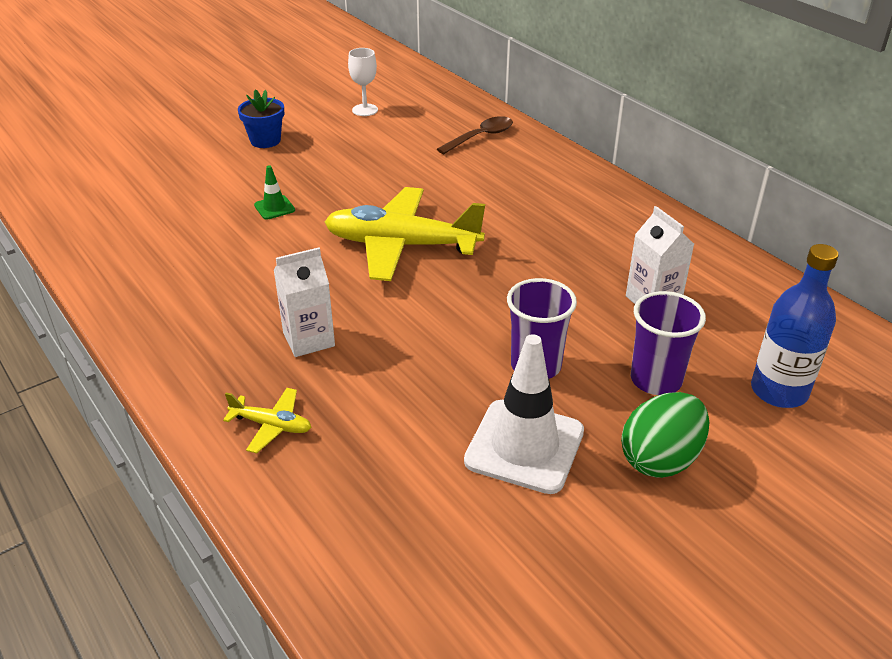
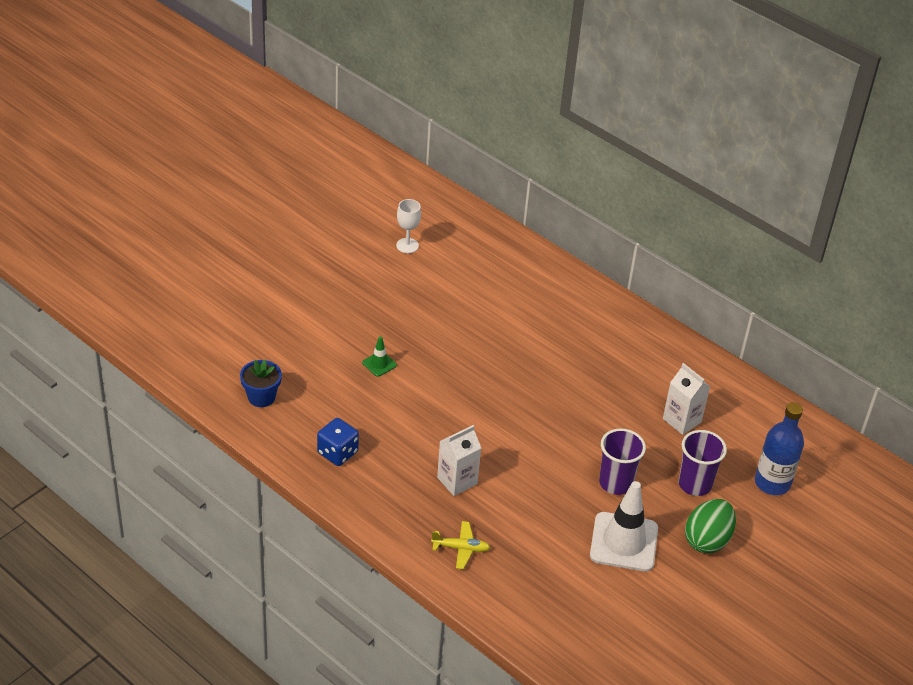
camera: 15 degrees left, 5 degrees up
(168, 291) = (337, 452): none -> blue dice
(265, 140) = (338, 291): blue flower pot -> blue flower pot (261, 397)
(402, 245) = (491, 391): yellow plane -> none
(481, 137) = (515, 269): brown spoon -> none

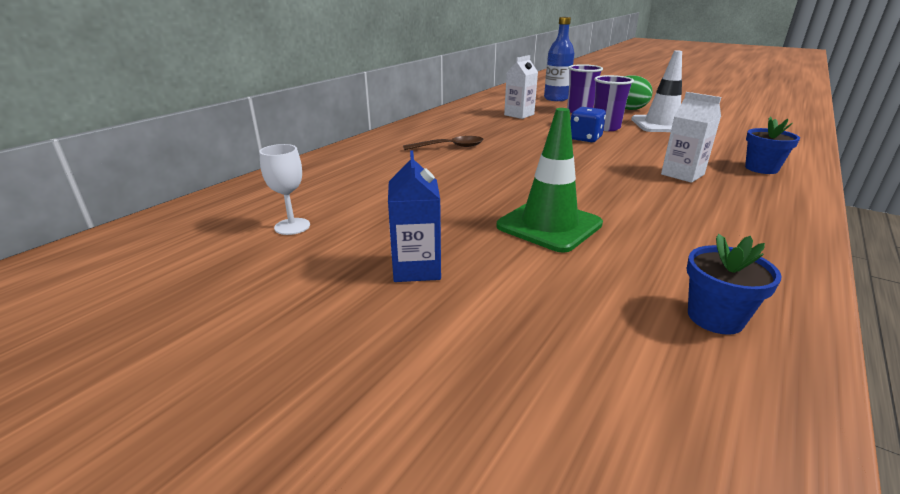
camera: 95 degrees left, 15 degrees down
(337, 452) = (736, 237): blue dice -> blue dice (585, 138)
(340, 295) = (416, 268): none -> blue carton
(379, 364) = (549, 225): green traffic cone -> green traffic cone, size x2.18
(460, 548) = (761, 168): yellow plane -> blue flower pot
(560, 340) = (449, 147): none -> brown spoon

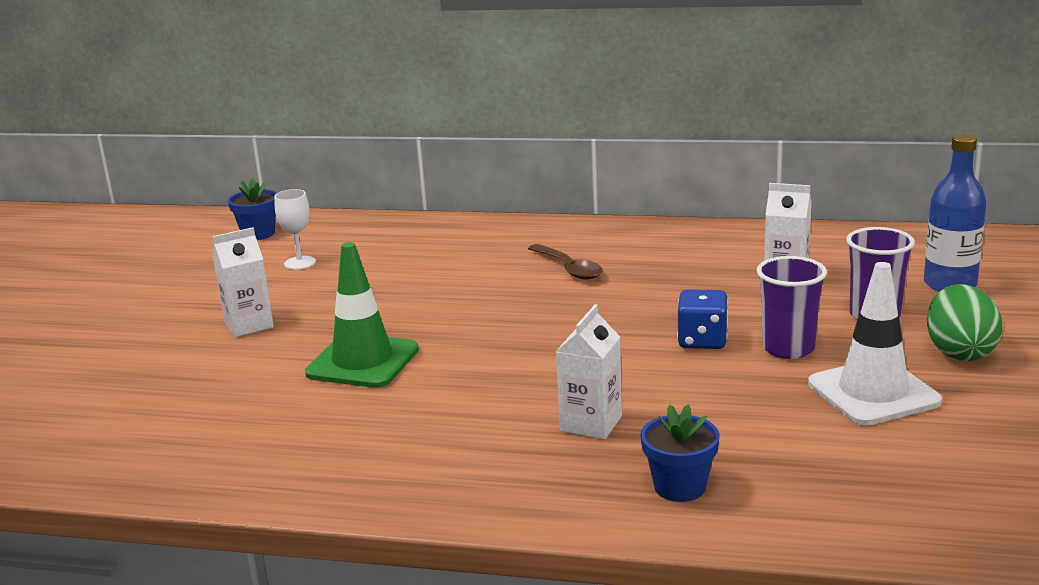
camera: 70 degrees right, 5 degrees down
(416, 268) = (249, 325): blue carton -> white carton
(715, 317) = (214, 452): blue flower pot -> blue flower pot (258, 234)

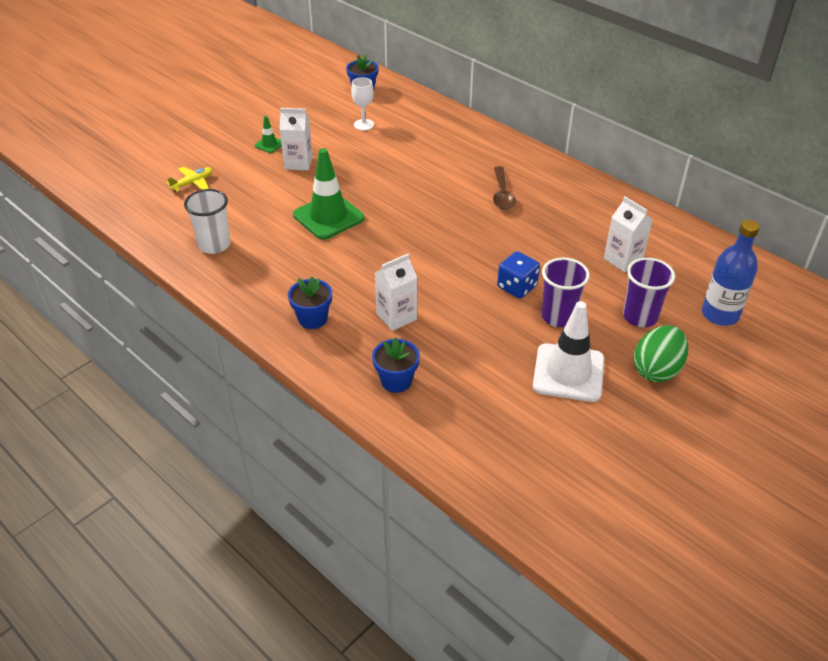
camera: 30 degrees right, 20 degrees up
(99, 397) = (193, 183): none -> yellow plane
(179, 321) = (269, 144): none -> green traffic cone
(218, 449) = (214, 245): none -> white cup
(476, 471) = (312, 319): none -> blue flower pot

